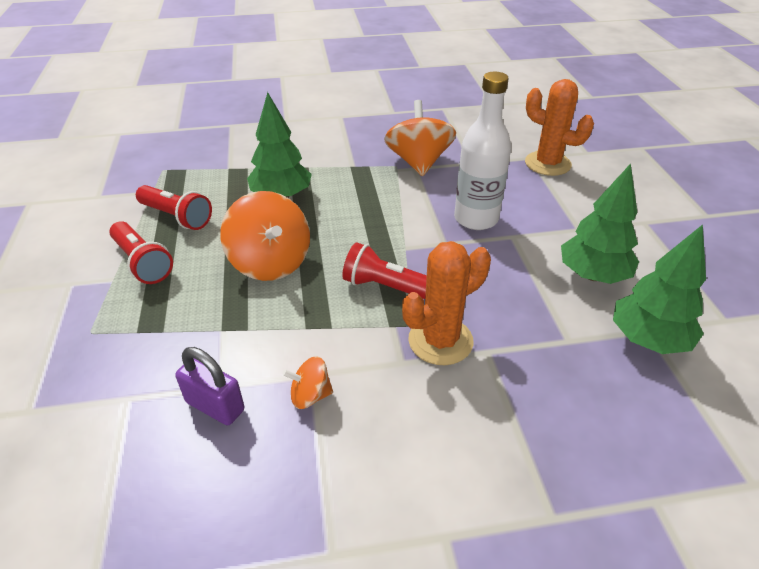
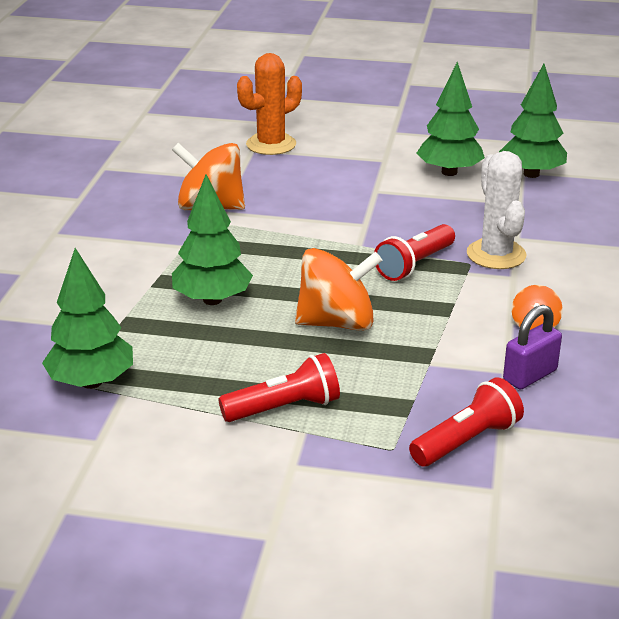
camera: 70 degrees left, 10 degrees down
(164, 176) = (92, 382): none -> green tree
(177, 217) = (202, 377): red flashlight -> red flashlight (467, 441)
(440, 341) = (496, 255): orange cactus -> white cactus
(476, 219) = (337, 200): white bottle -> none

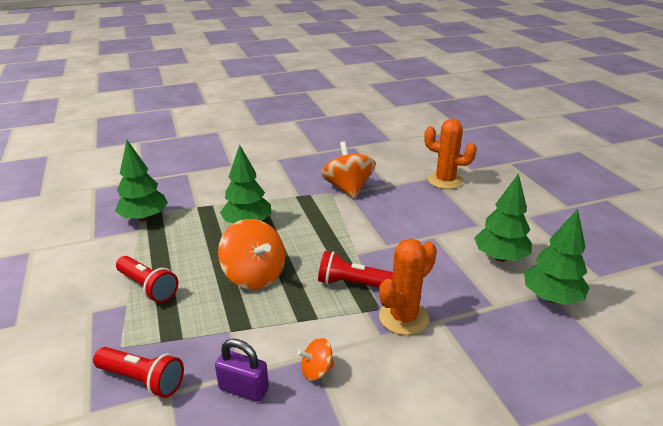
camera: 60 degrees right, 0 degrees up
(496, 255) = (403, 317): white cactus -> orange cactus

